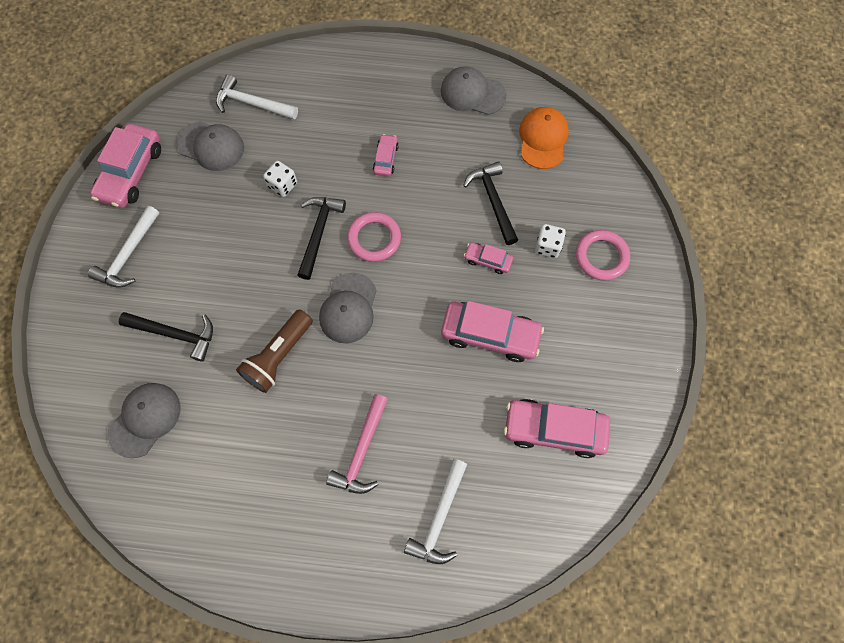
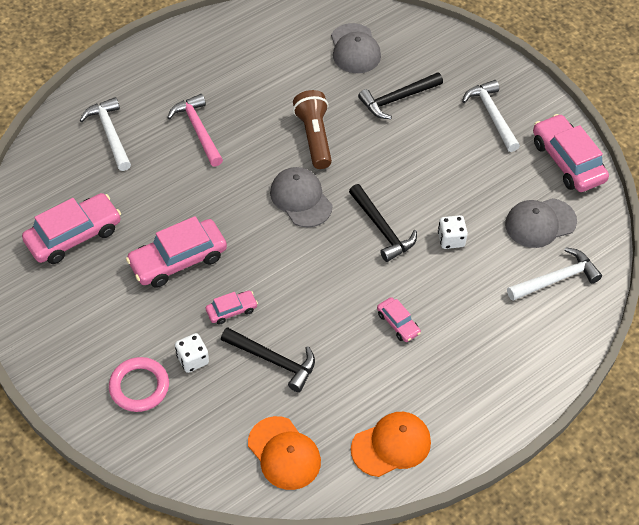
camera: 135 degrees right, 15 degrees down
(374, 238) = (336, 257): pink ring -> none
(472, 93) = (391, 445): grey cap -> orange cap

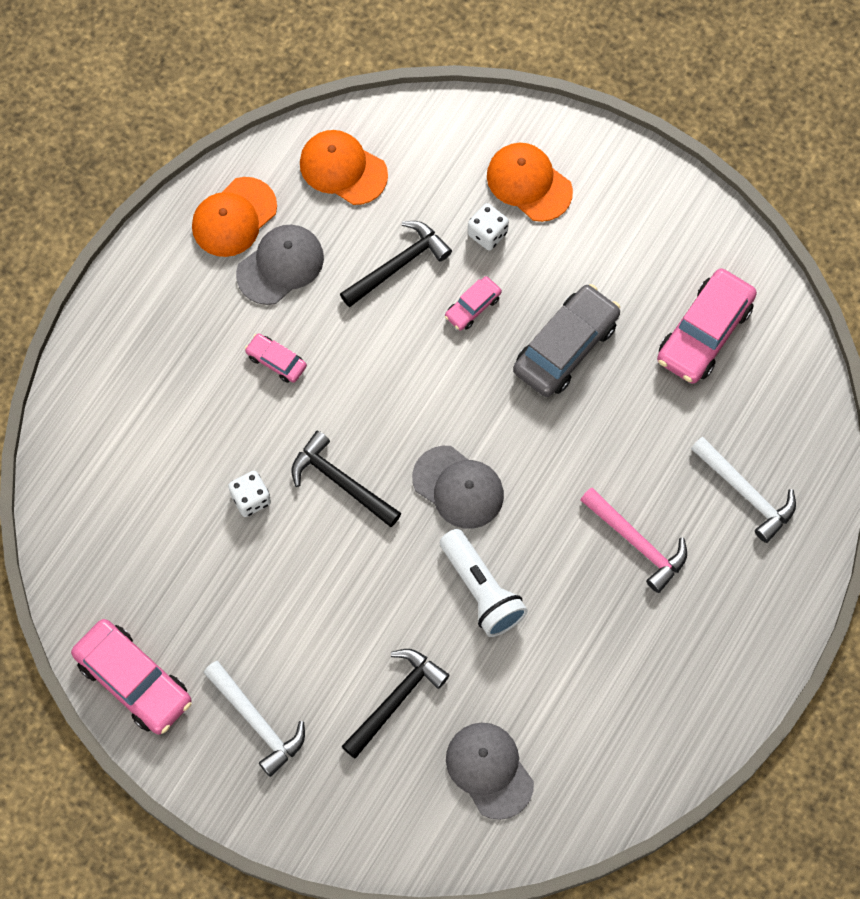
camera: 160 degrees right, 15 degrees up
(139, 387) = (529, 183): pink ring -> orange cap
(178, 260) = (565, 347): pink car -> grey car
(273, 360) = (398, 265): black hammer -> black hammer turned 135 degrees clockwise
(314, 137) = (481, 590): brown flashlight -> white flashlight
(540, 223) = (146, 566): grey cap -> grey cap (280, 265)
(556, 279) = (106, 490): white hammer -> none

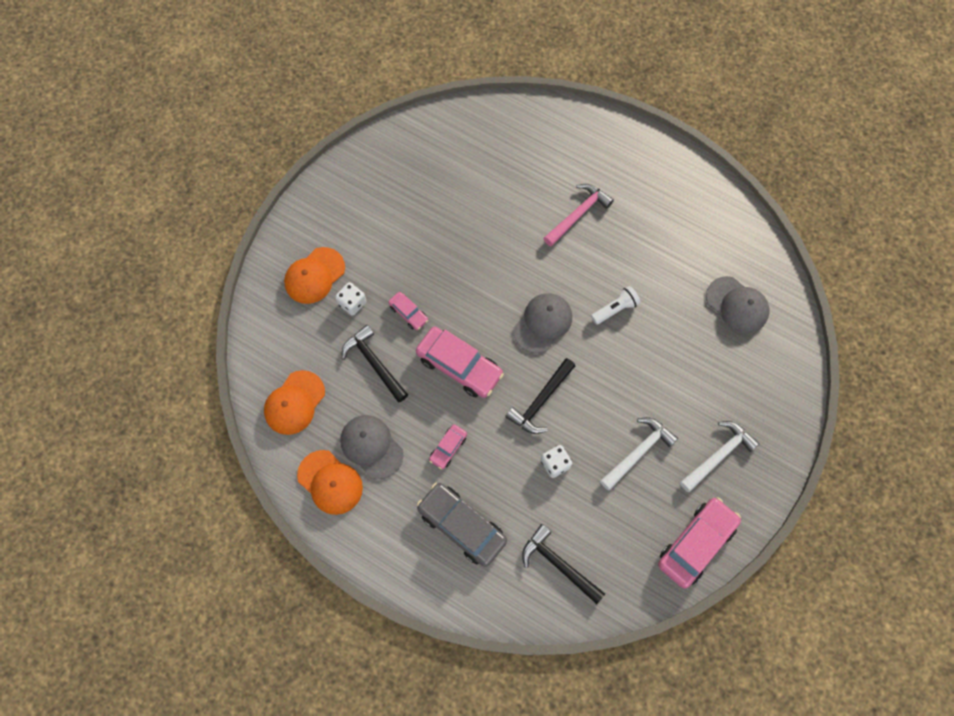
camera: 90 degrees left, 0 degrees up
(395, 699) = (695, 363): black hammer -> black hammer (558, 564)
(481, 590) = (615, 309): white flashlight -> white flashlight, size x0.65
(489, 770) = (737, 305): grey cap -> grey cap turned 105 degrees counterclockwise
(565, 347) = (440, 254): grey car -> grey car (462, 526)
(704, 332) = (431, 170): pink car -> pink car (459, 366)
(746, 493) = (542, 151): white hammer -> white hammer (638, 452)

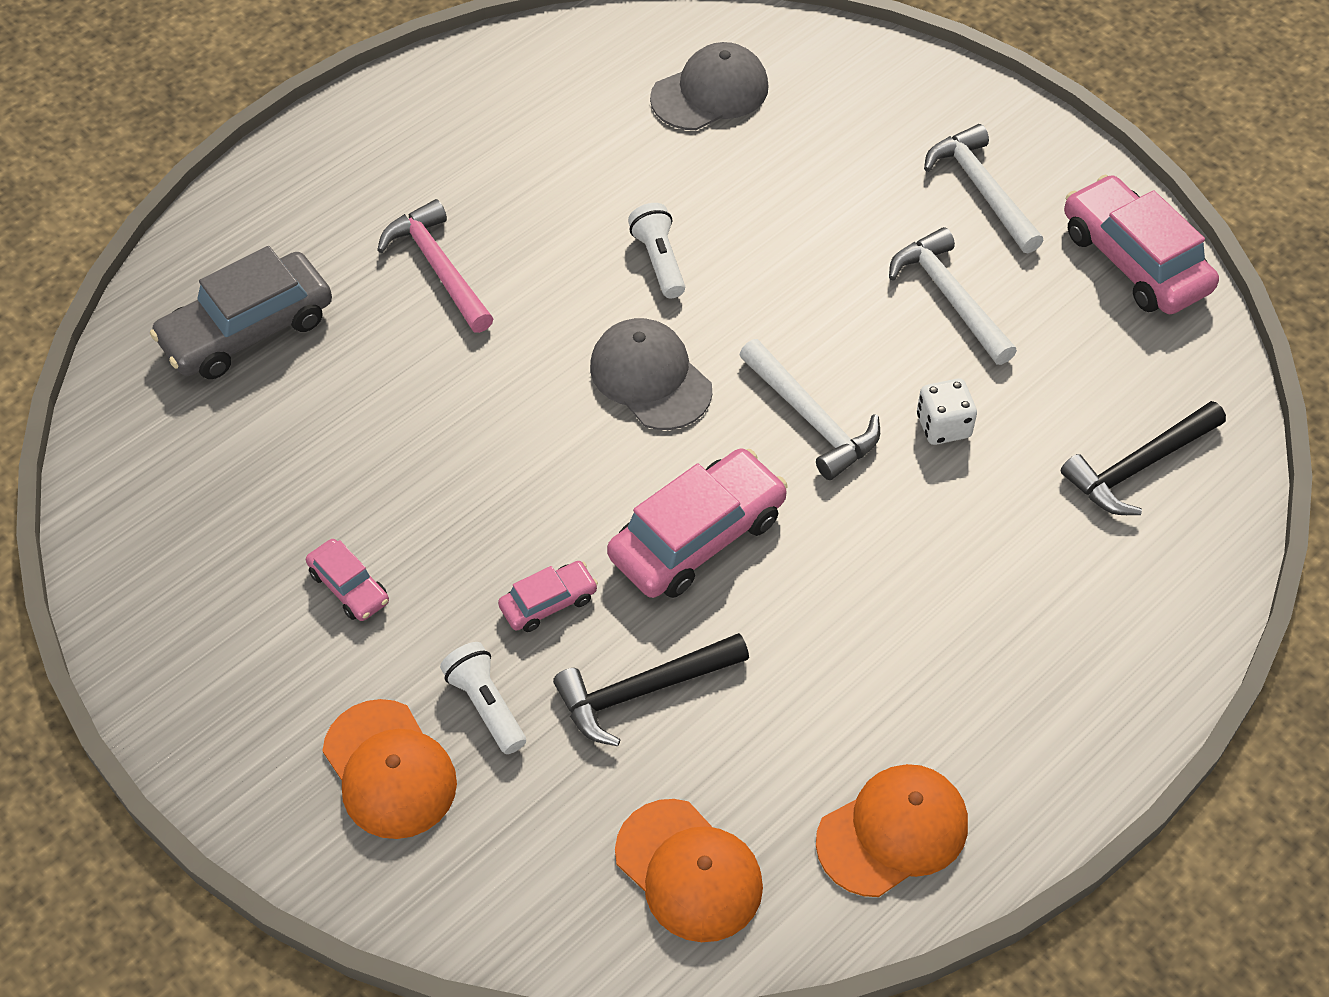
camera: 75 degrees left, 15 degrees down
(352, 303) = (486, 705): white dice -> white flashlight
(371, 446) = (831, 735): grey cap -> none
(448, 448) = (869, 595): pink car -> pink car (349, 587)
(462, 526) = (1036, 606): grey car -> grey car (247, 330)
(540, 401) = (811, 419): black hammer -> white hammer

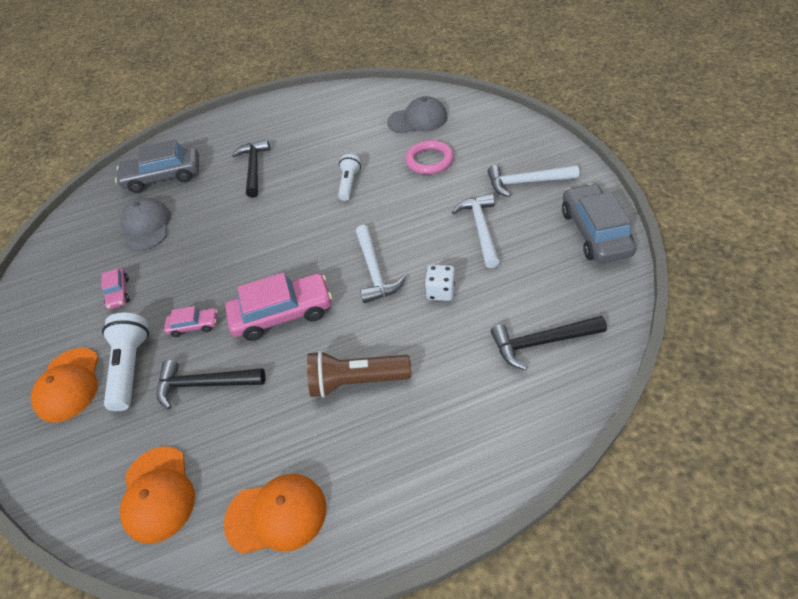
camera: 30 degrees right, 5 degrees down
(438, 268) = (254, 168): pink hammer -> black hammer
(486, 705) = (131, 367): white flashlight -> white flashlight, size x1.53
(650, 377) = (311, 233): grey cap -> grey cap (147, 227)
(784, 179) = (429, 160): none -> pink ring
(893, 608) = (357, 381): none -> brown flashlight
(981, 190) = (526, 182): white hammer -> white hammer turned 90 degrees counterclockwise
(1134, 260) = (594, 232): pink car -> grey car

